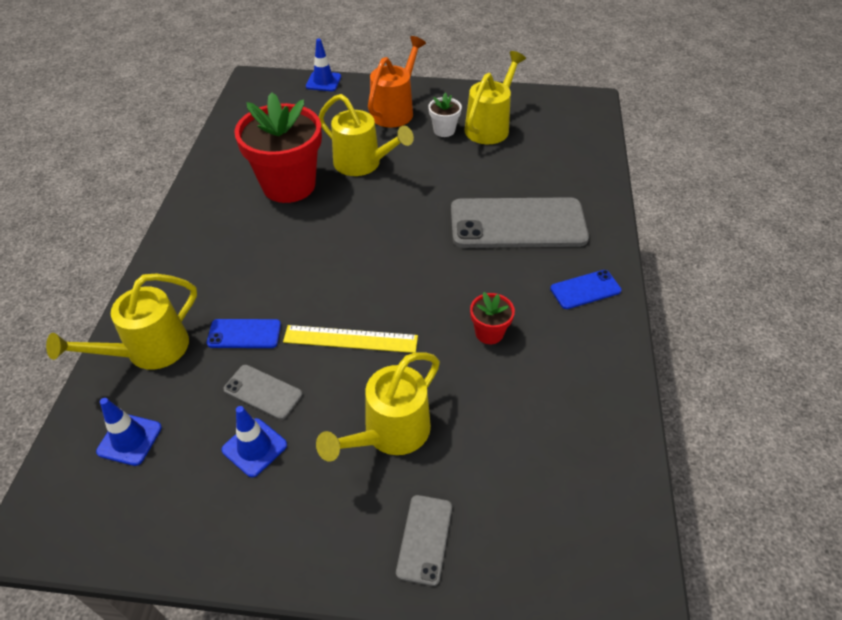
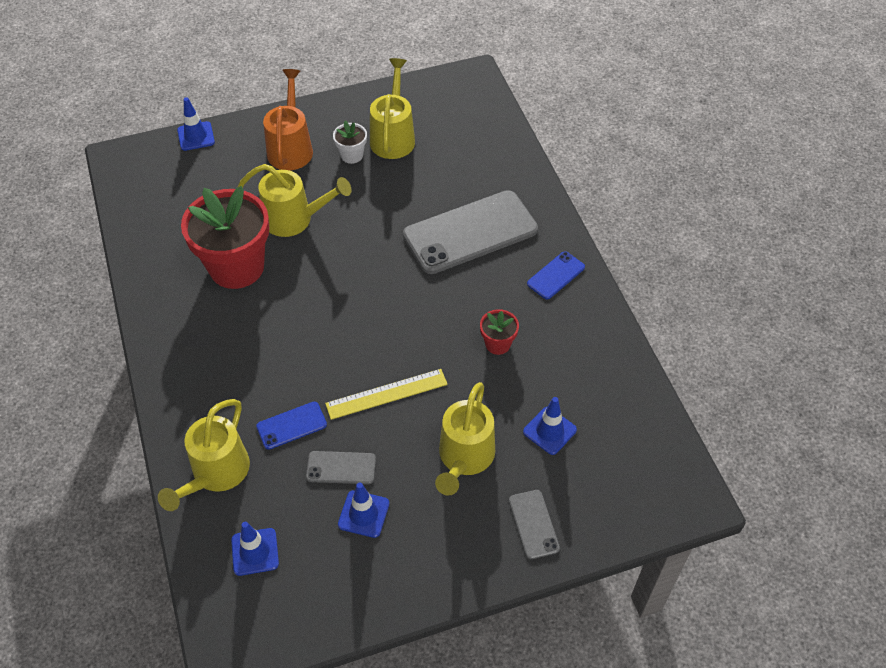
camera: 25 degrees left, 5 degrees up
(498, 442) = (549, 431): none -> blue traffic cone

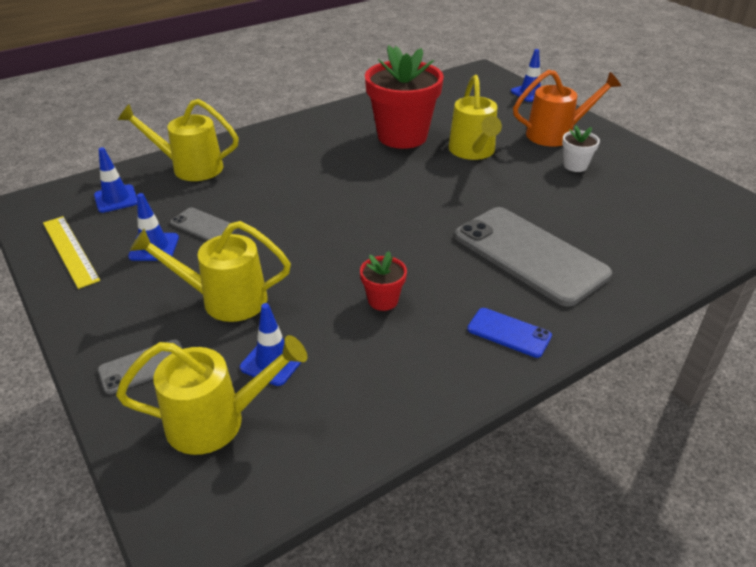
camera: 75 degrees right, 15 degrees down
(291, 425) = (244, 192): blue phone -> none
(341, 468) = (203, 226): grey phone -> grey phone turned 45 degrees counterclockwise
(386, 394) = (292, 236): yellow ruler -> yellow ruler (70, 250)
(393, 136) = (623, 184): yellow watering can -> yellow watering can (218, 421)

